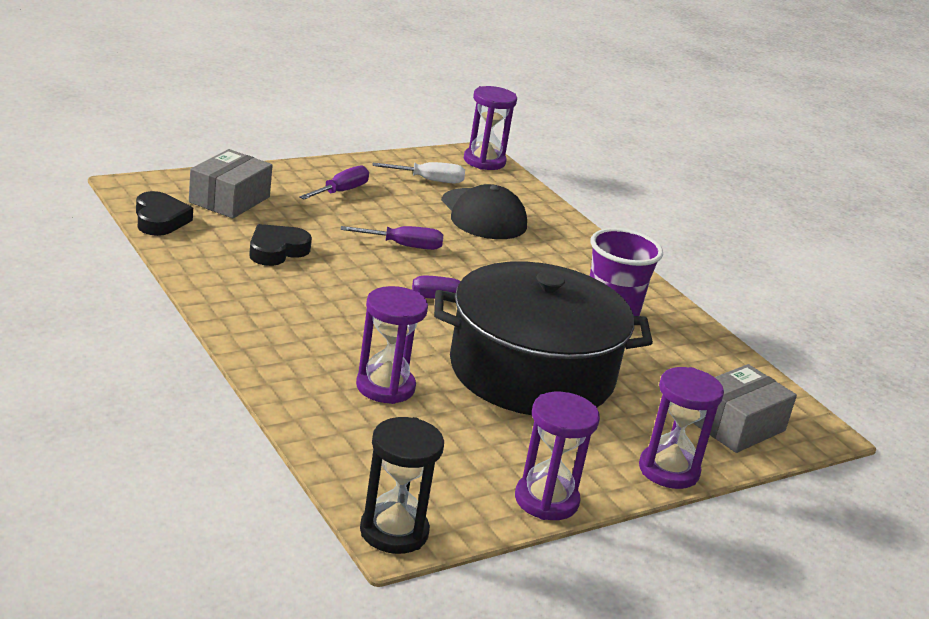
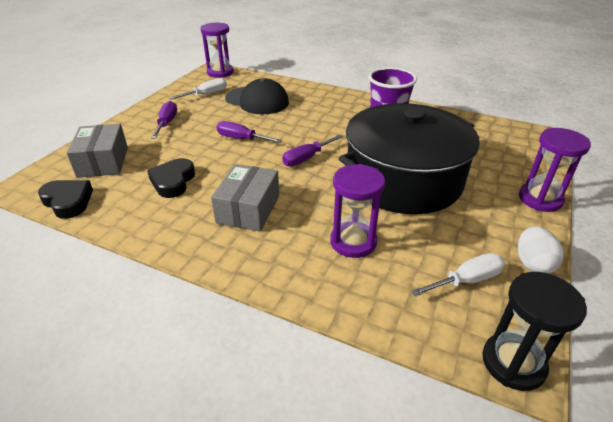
camera: 30 degrees left, 10 degrees up
(404, 246) = (241, 139): purple screwdriver -> purple screwdriver turned 120 degrees counterclockwise
(451, 471) = (467, 280): none -> white screwdriver
(546, 500) = (532, 263): purple hourglass -> white egg
(736, 425) = (518, 153): grey box -> grey box (248, 209)

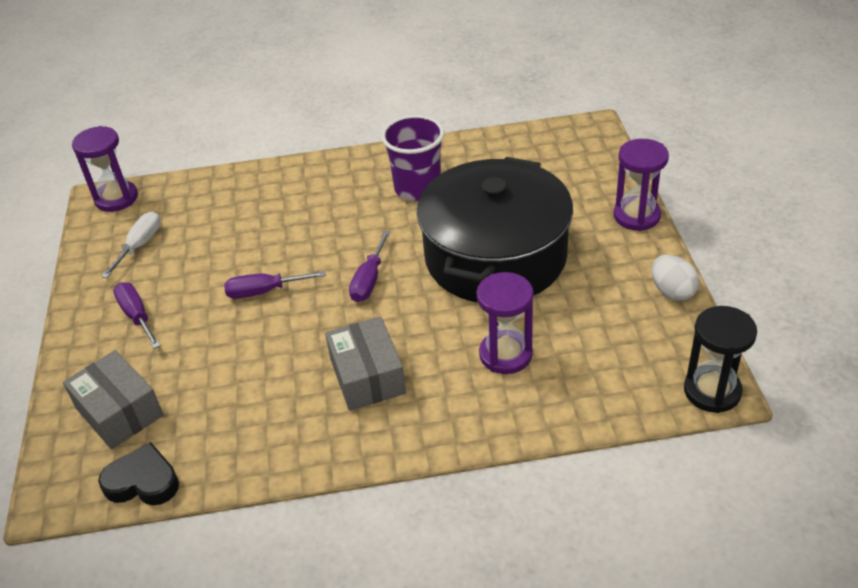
camera: 30 degrees left, 5 degrees up
(173, 181) = (243, 389): black heart -> none
(257, 100) = (223, 224): black cap -> none
(467, 280) = (631, 338): white screwdriver -> none

